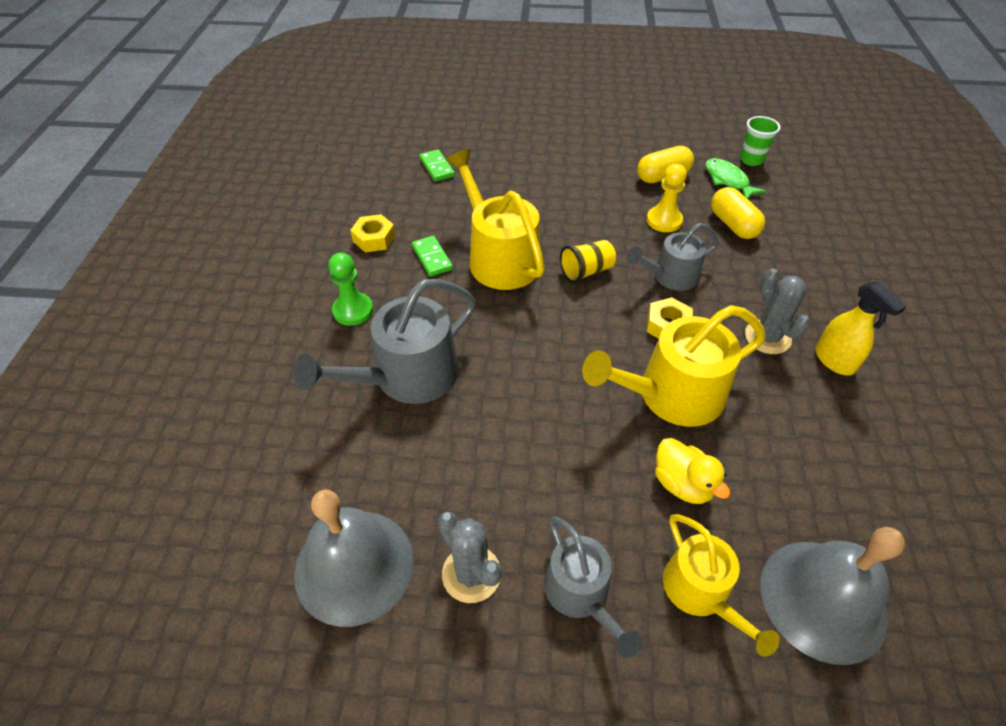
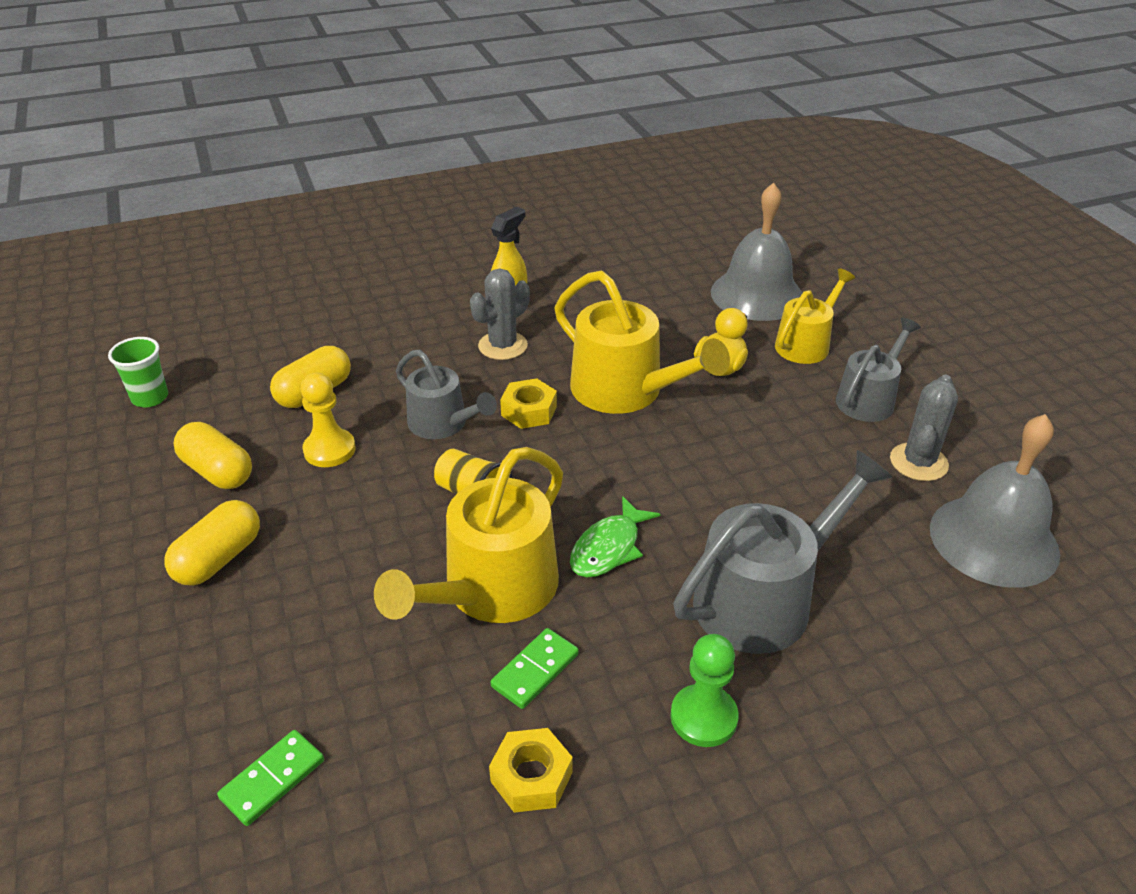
camera: 115 degrees left, 10 degrees down
(407, 376) = (763, 599): grey watering can -> grey watering can turned 60 degrees counterclockwise
(586, 169) = (219, 559): none -> yellow capsule
(728, 180) = (210, 411): green fish -> green fish (609, 548)

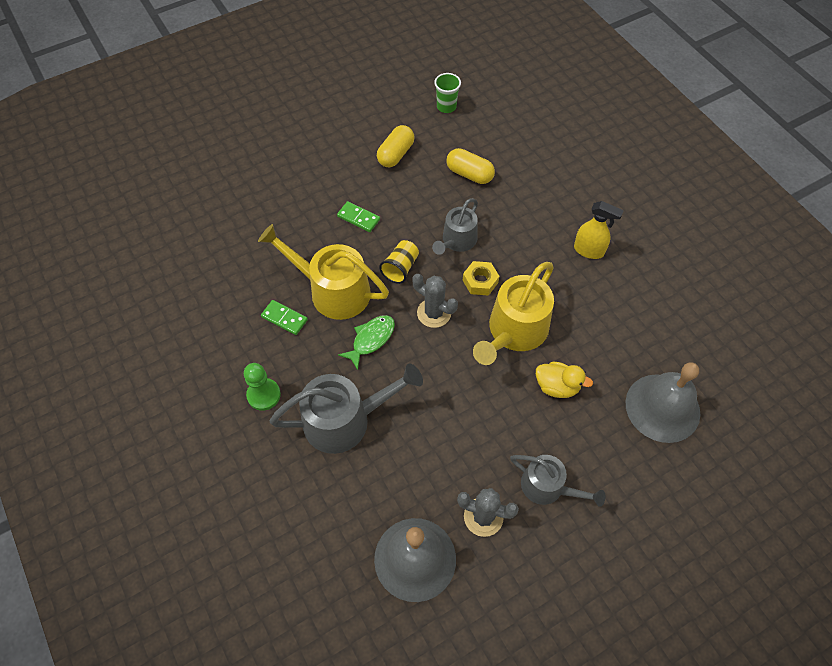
camera: 80 degrees right, 20 degrees up
(219, 559) = (336, 175): yellow capsule -> none
(272, 779) = (220, 234): green domino -> green domino (358, 218)
(329, 450) = (422, 195): yellow pawn -> none
(503, 346) = (543, 255): grey cactus -> grey cactus (434, 313)
(531, 777) = (226, 327): yellow nut -> none
(609, 548) = (371, 339): green fish -> green fish turned 105 degrees clockwise
(763, 599) = (344, 420): grey watering can -> grey watering can turned 60 degrees counterclockwise
(806, 344) = (604, 444): yellow watering can -> none

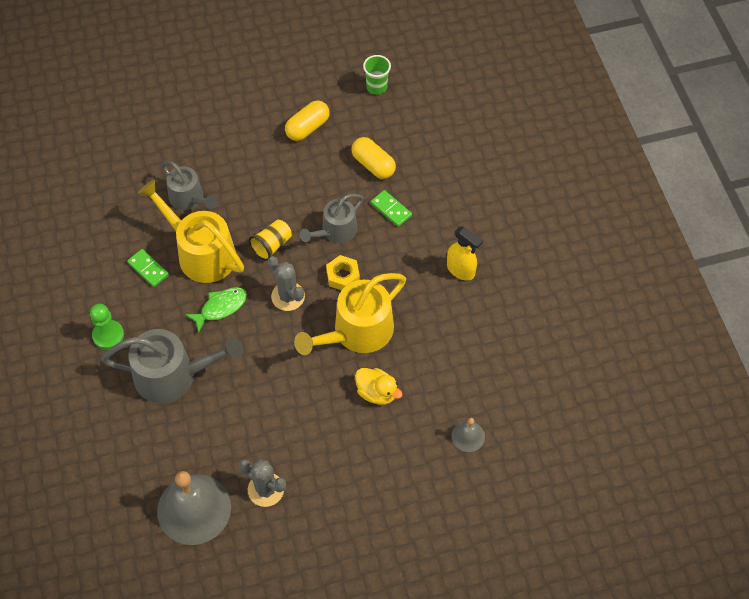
camera: 15 degrees right, 0 degrees up
(358, 218) = (249, 186): green domino -> green domino (391, 209)
(547, 487) = (332, 479): grey watering can -> grey watering can (189, 198)
(662, 407) = (468, 436): grey bell -> grey bell, size x0.47

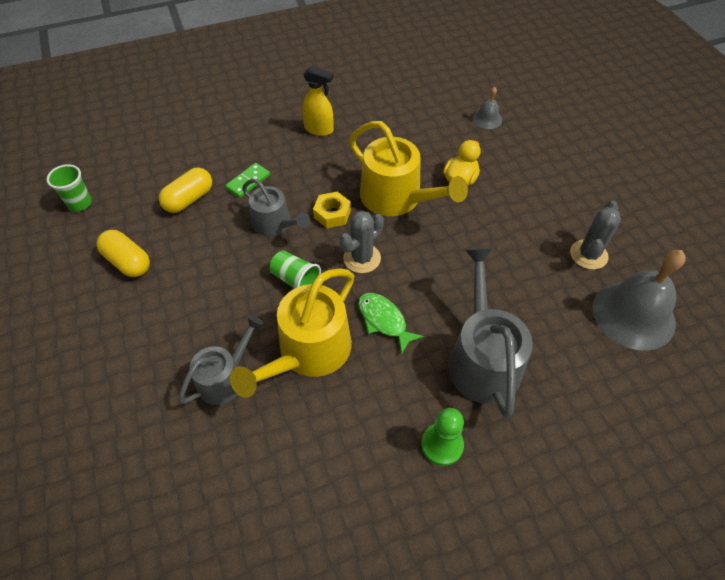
camera: 95 degrees left, 5 degrees down
(148, 269) = (336, 411): green domino -> none
(272, 245) = (295, 280): yellow cup -> green cup
(461, 270) = (319, 129): yellow spray bottle -> yellow spray bottle turned 75 degrees clockwise

